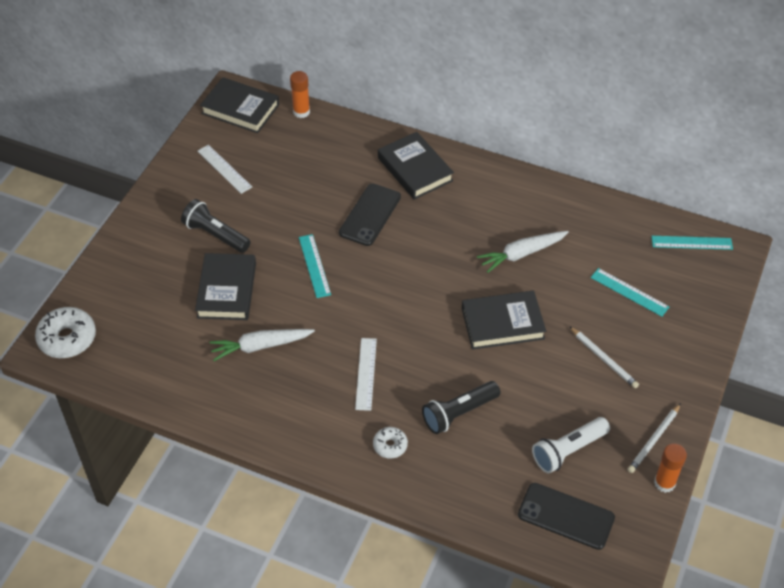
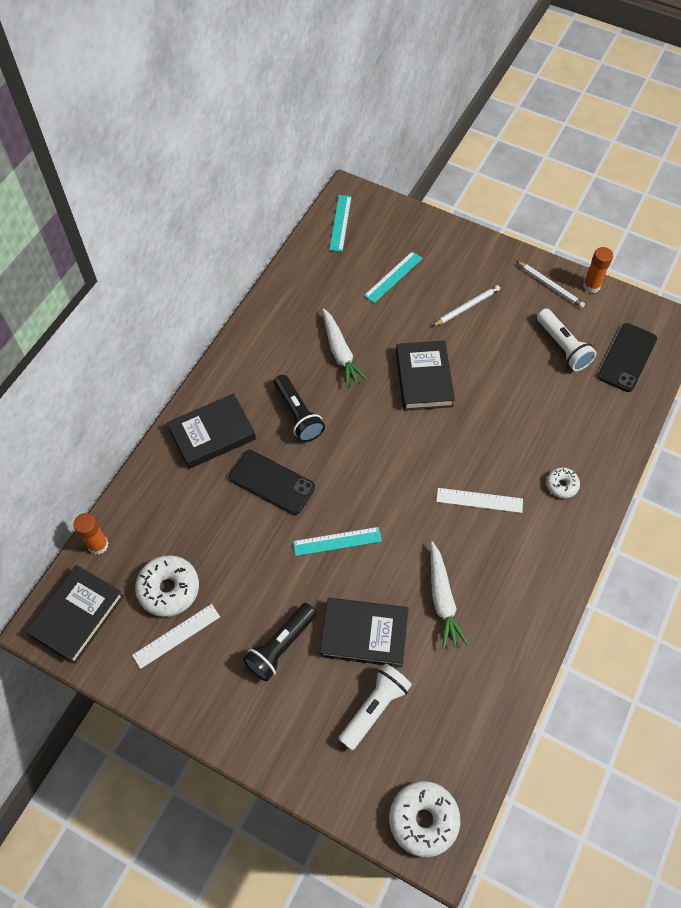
camera: 85 degrees left, 10 degrees up
(161, 301) = (375, 707): none -> white flashlight
(264, 159) = (169, 589): none -> white donut
(458, 413) = (525, 425): black flashlight -> black flashlight (298, 415)

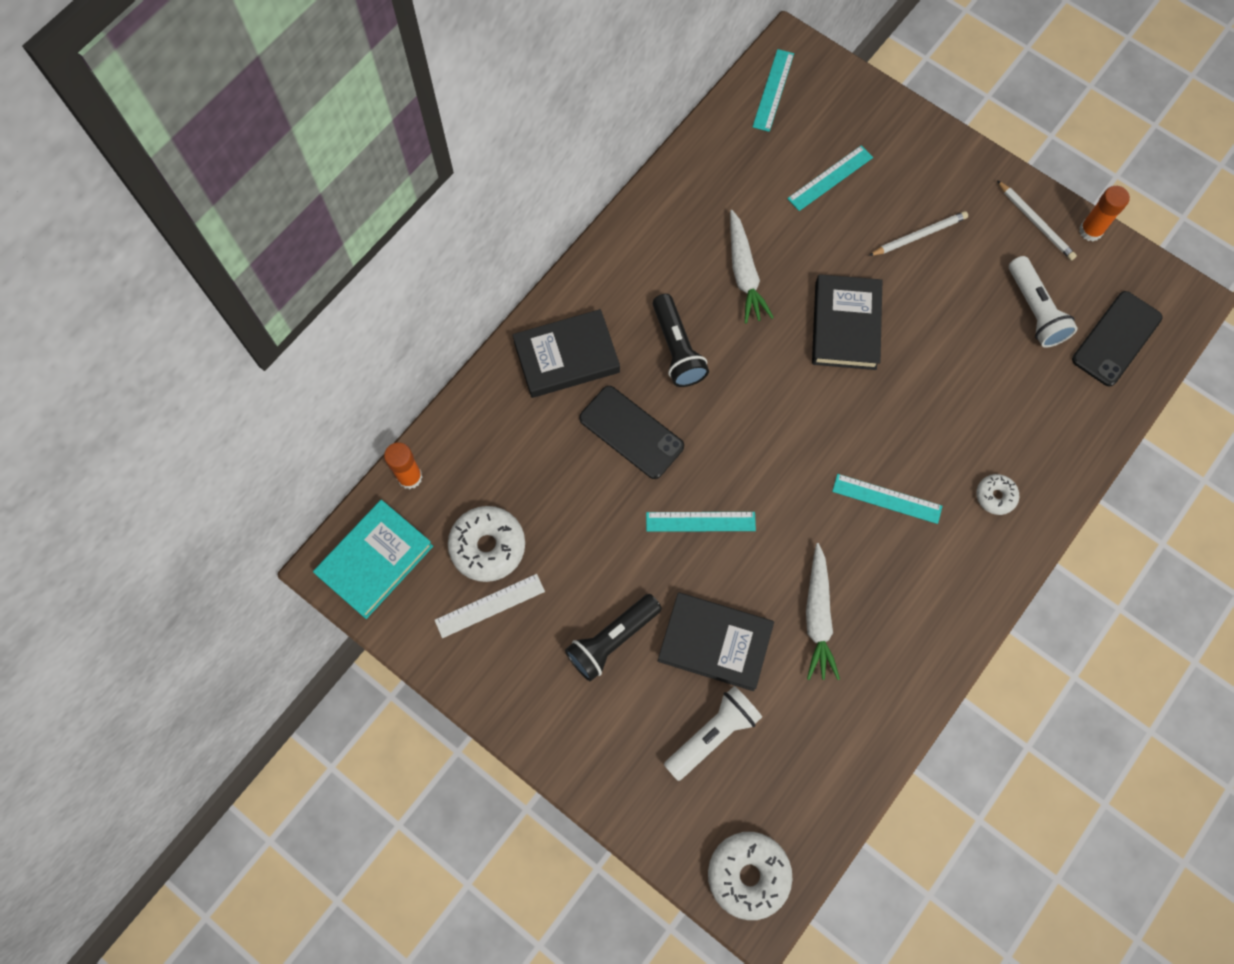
camera: 10 degrees right, 10 degrees up
(77, 616) = (375, 560): black book -> turquoise book
(479, 500) = (887, 498): white ruler -> turquoise ruler

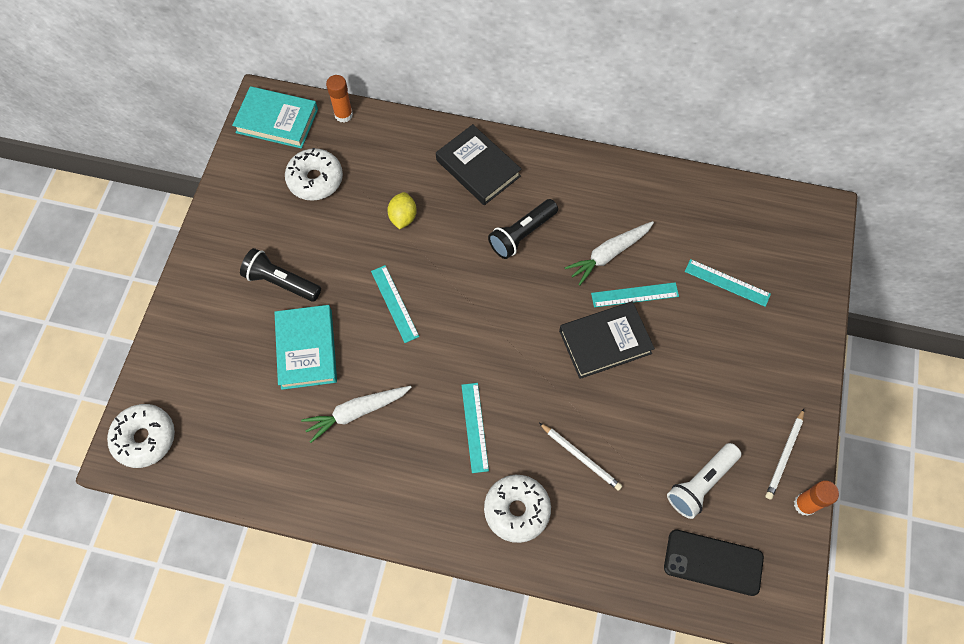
camera: 65 degrees right, 5 degrees down
(489, 605) = (274, 198): white ruler -> none
(591, 467) = (403, 217): none -> yellow lemon
(631, 432) = (441, 231): black phone -> none
(713, 734) = (239, 374): white flashlight -> none
(715, 643) = (307, 349): black book -> turquoise book
(773, 90) = (779, 213): turquoise ruler -> turquoise ruler (635, 295)
(919, 235) = (716, 367): white pencil -> white pencil (581, 457)
(995, 496) = (517, 510): white donut -> white donut, size x1.80

